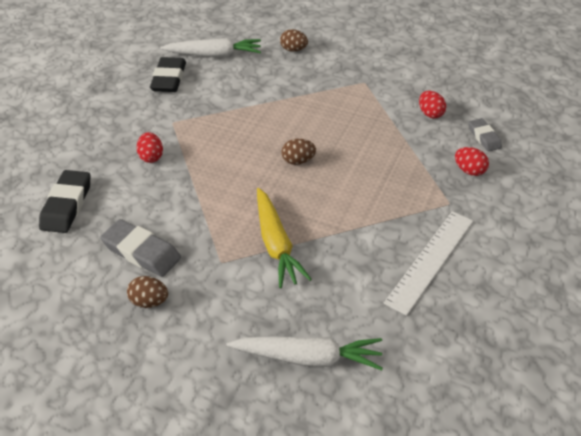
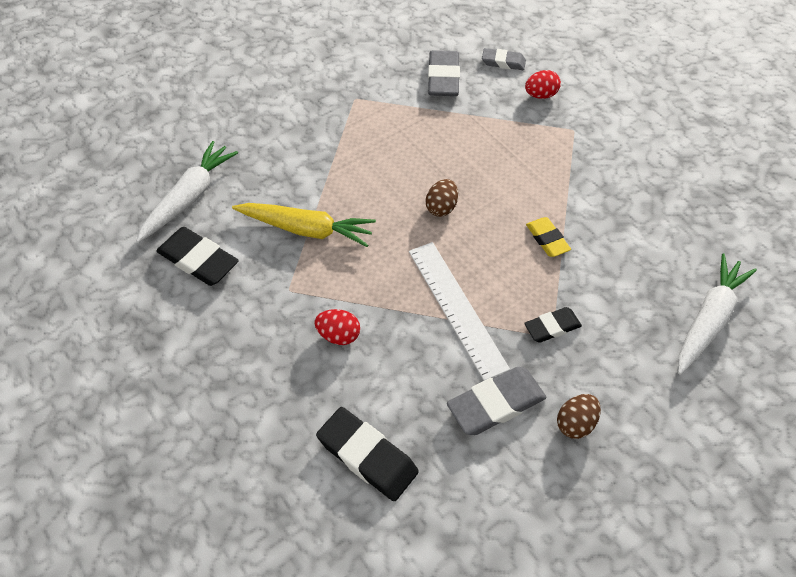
camera: 60 degrees left, 10 degrees up
(230, 259) = (552, 327): none -> black eraser
(276, 244) = (553, 279): yellow carrot -> yellow carrot (307, 229)
(293, 50) = (246, 125): brown egg -> none
(314, 227) = (547, 239): none -> yellow eraser
(430, 114) = (443, 78): red egg -> grey eraser
(430, 260) = (636, 178): white ruler -> white ruler (456, 308)

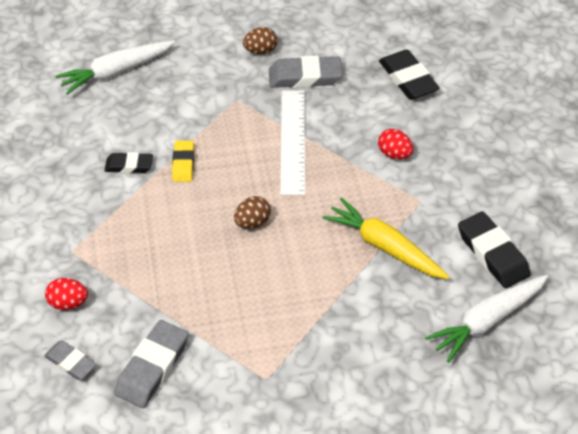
camera: 155 degrees left, 5 degrees down
(552, 327) = (231, 105): black eraser -> black eraser (129, 165)

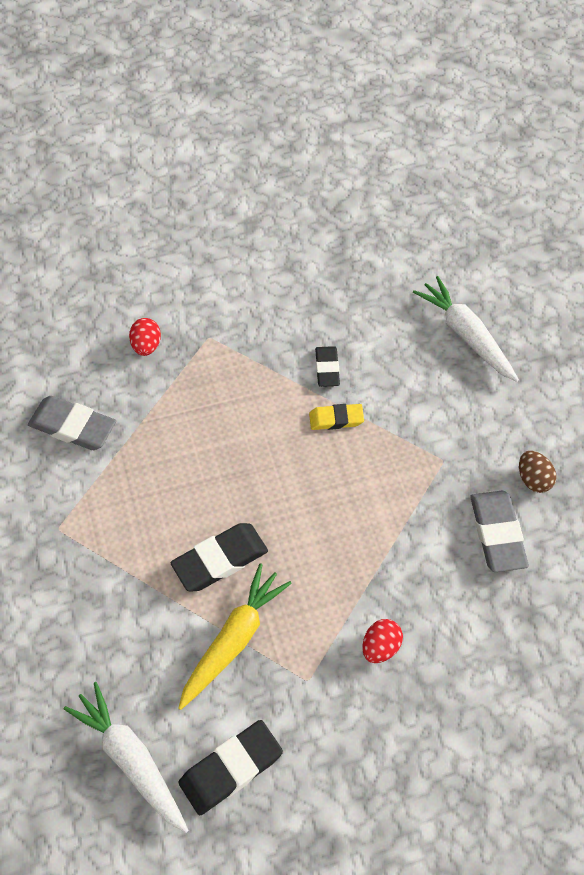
camera: 85 degrees right, 10 degrees up
(70, 362) = (79, 359): grey eraser -> none
(252, 222) = (259, 496): brown egg -> none
(292, 141) = (385, 528): white ruler -> none
(408, 79) = (517, 660): black eraser -> black eraser (220, 560)

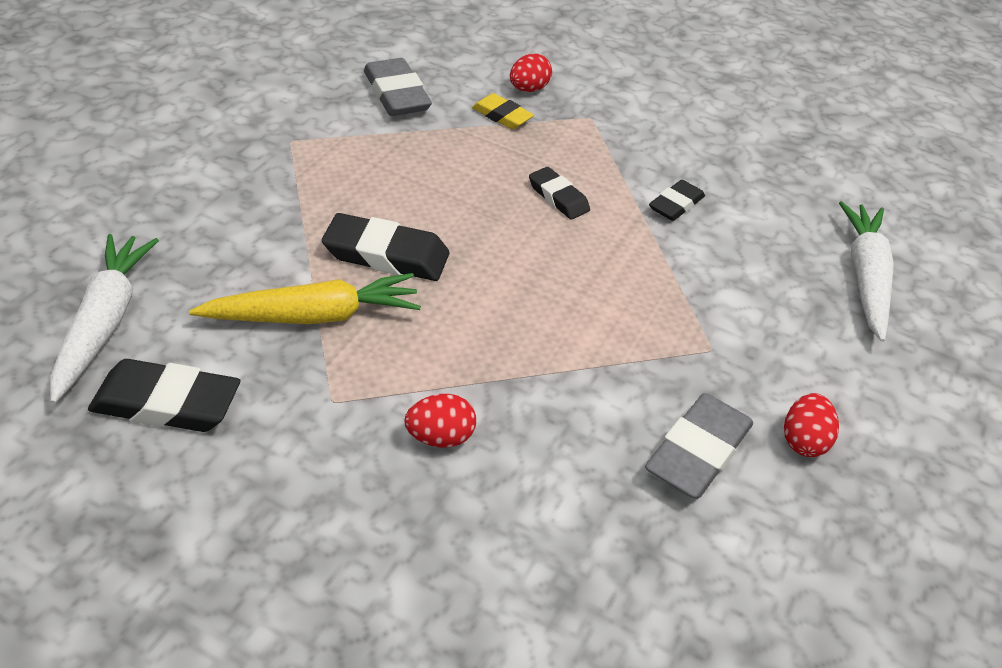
camera: 40 degrees right, 15 degrees down
(261, 424) = (558, 197): none -> black eraser
(336, 419) = (636, 242): yellow eraser -> yellow eraser (502, 116)
(533, 479) = (803, 440): brown egg -> red egg

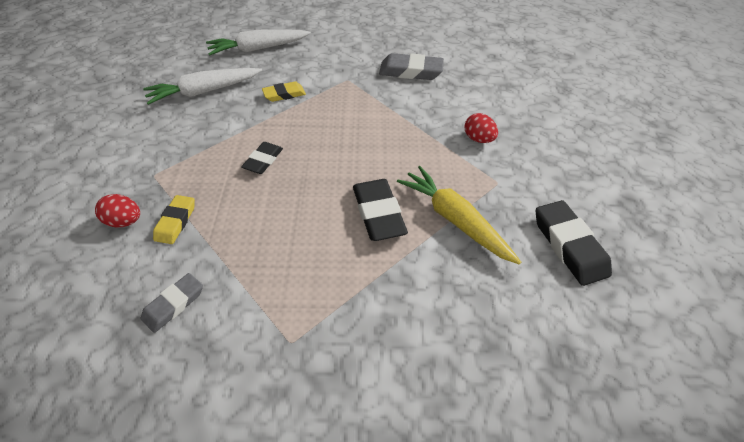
camera: 115 degrees left, 5 degrees up
(105, 322) = (558, 320): white carrot -> white carrot (204, 92)
(396, 94) = (174, 304): grey eraser -> grey eraser, size x0.62
(676, 205) = (238, 114): black eraser -> none
(703, 262) = (284, 94): none -> yellow eraser
(803, 440) = (379, 50): red egg -> none

